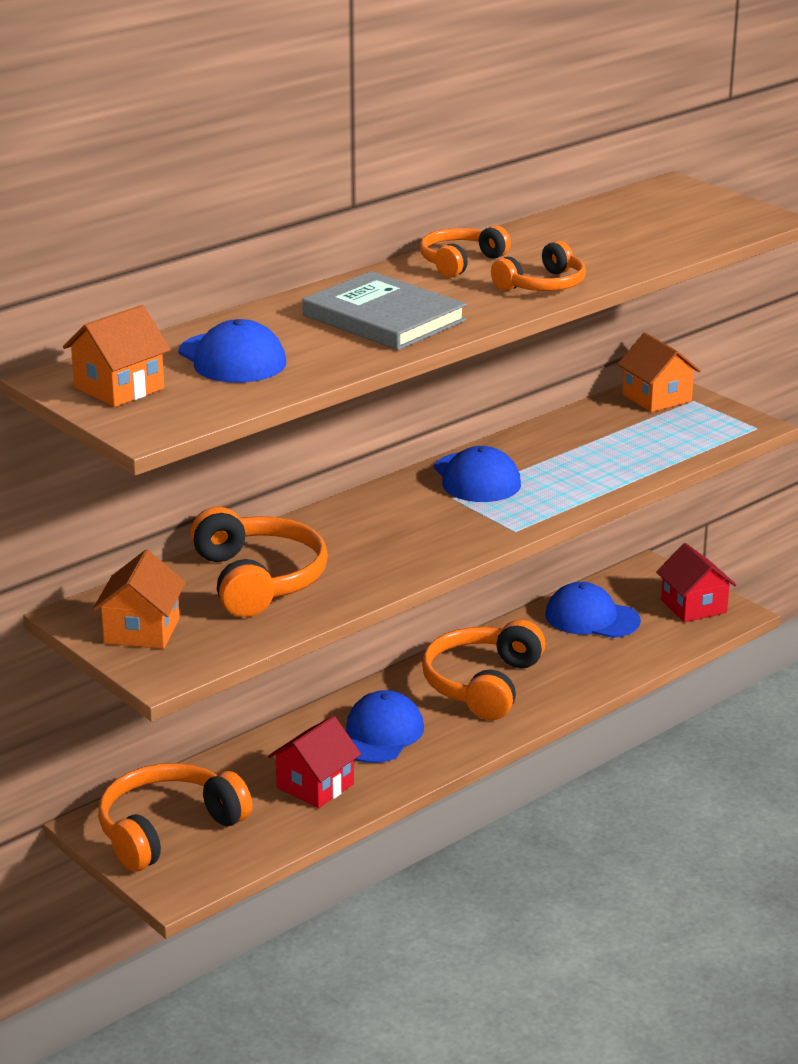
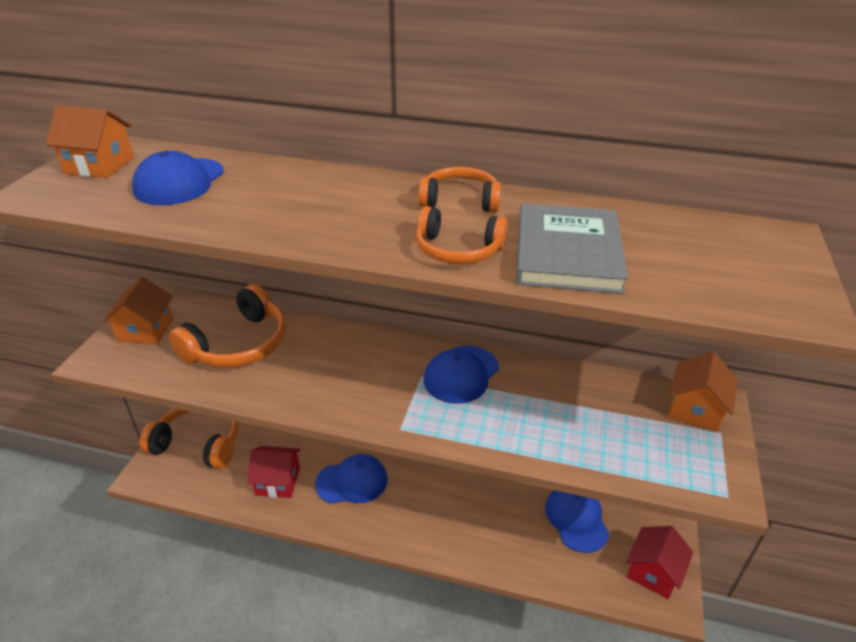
camera: 55 degrees right, 10 degrees up
(142, 631) = (146, 330): orange house -> orange house turned 60 degrees counterclockwise
(384, 318) = (309, 208): grey book -> grey book (567, 253)
(482, 684) = (445, 502): orange headphones -> none

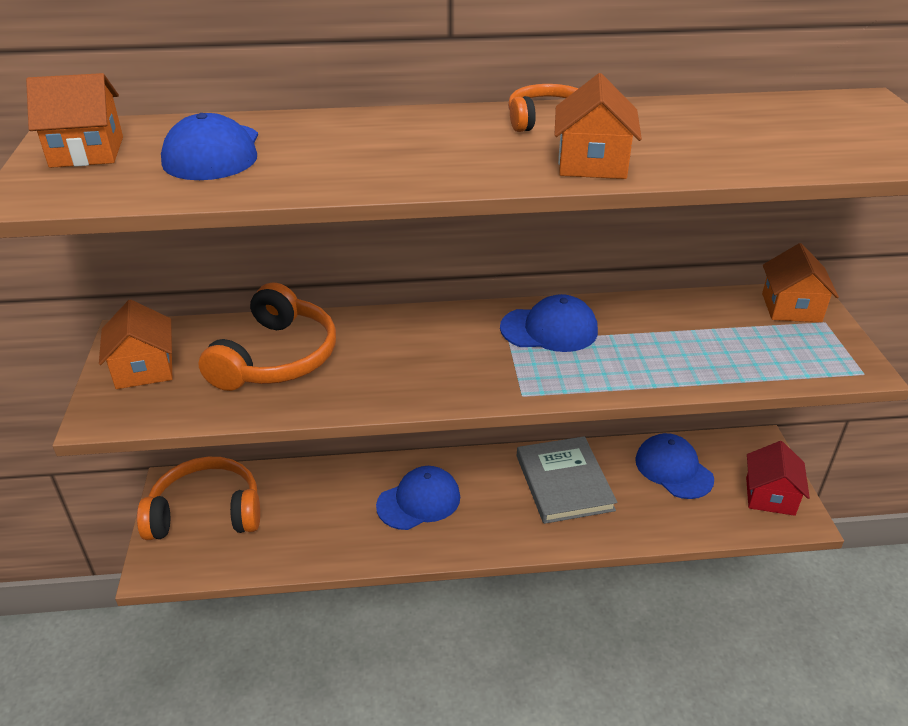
camera: 20 degrees left, 0 degrees up
(277, 481) = (331, 525): red house -> none
(457, 250) = (592, 163): orange headphones -> orange house
(461, 374) = (549, 329): blue cap -> blue cap turned 105 degrees counterclockwise
(567, 253) = (698, 147): grey book -> grey book (564, 482)

